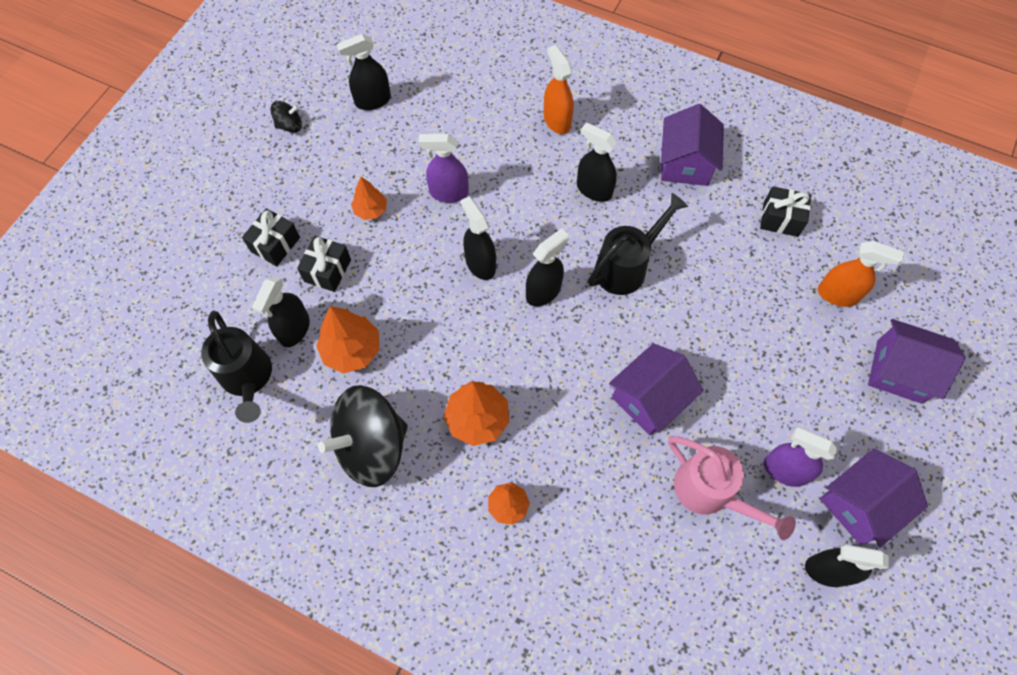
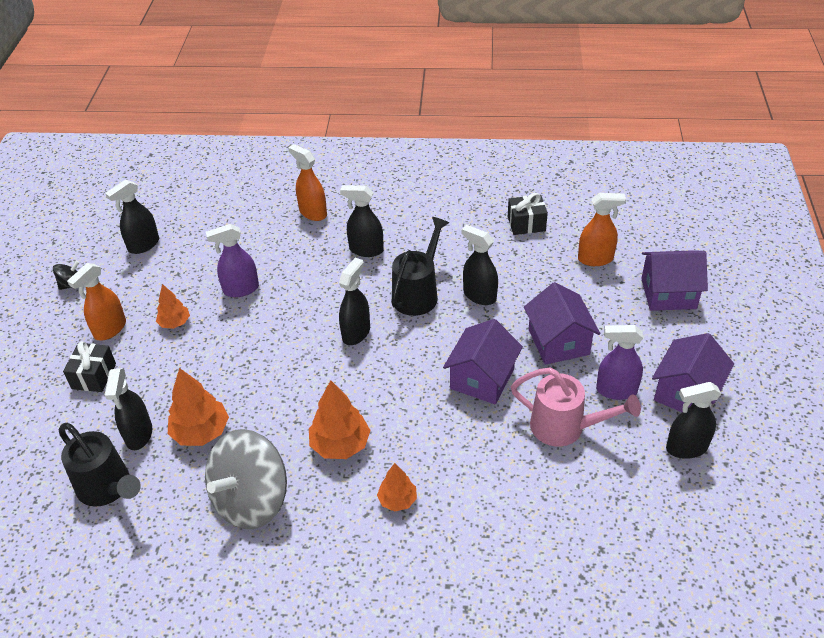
camera: 20 degrees left, 20 degrees down
(307, 194) = (110, 329): none -> orange spray bottle
(327, 270) = (152, 380): black gift -> none
(371, 446) = (251, 500): black spinning top -> grey spinning top
(480, 264) = (291, 331): black spray bottle -> black spray bottle (479, 295)
(685, 163) = (433, 210): purple house -> purple house (558, 342)

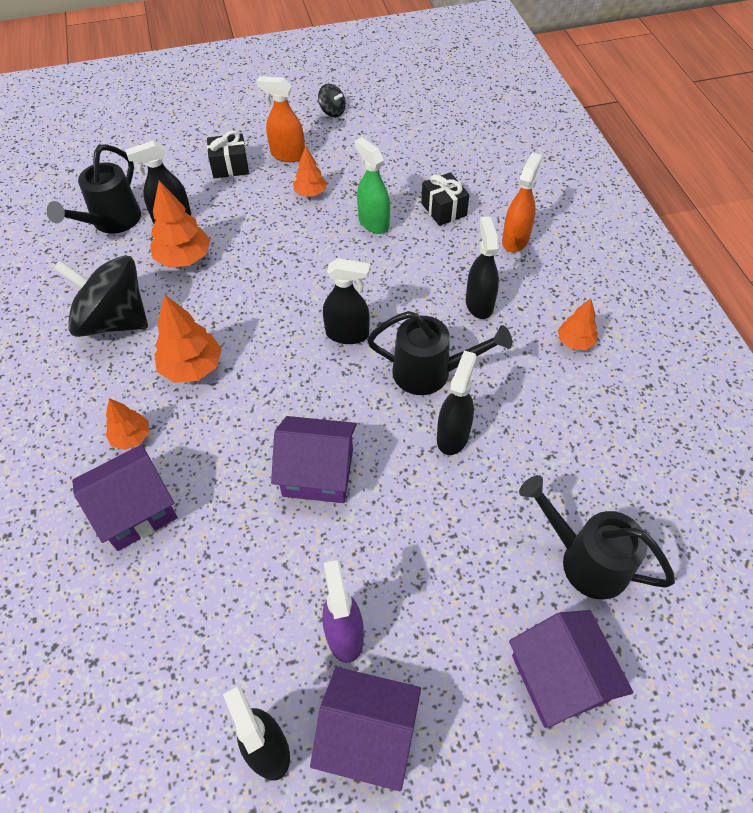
camera: 70 degrees right, 10 degrees up
(143, 245) = (403, 135): black spray bottle -> none
(241, 289) = (373, 223): purple spray bottle -> green spray bottle
(251, 500) = (114, 320): grey spinning top -> black spinning top
(426, 212) = (575, 342): none -> orange tree
(526, 224) = (612, 456): black gift -> black gift (444, 209)
(558, 342) = (406, 545): purple house -> purple house (135, 510)
(565, 427) = (266, 583): pink watering can -> none
(595, 259) = (585, 560): orange spray bottle -> black watering can

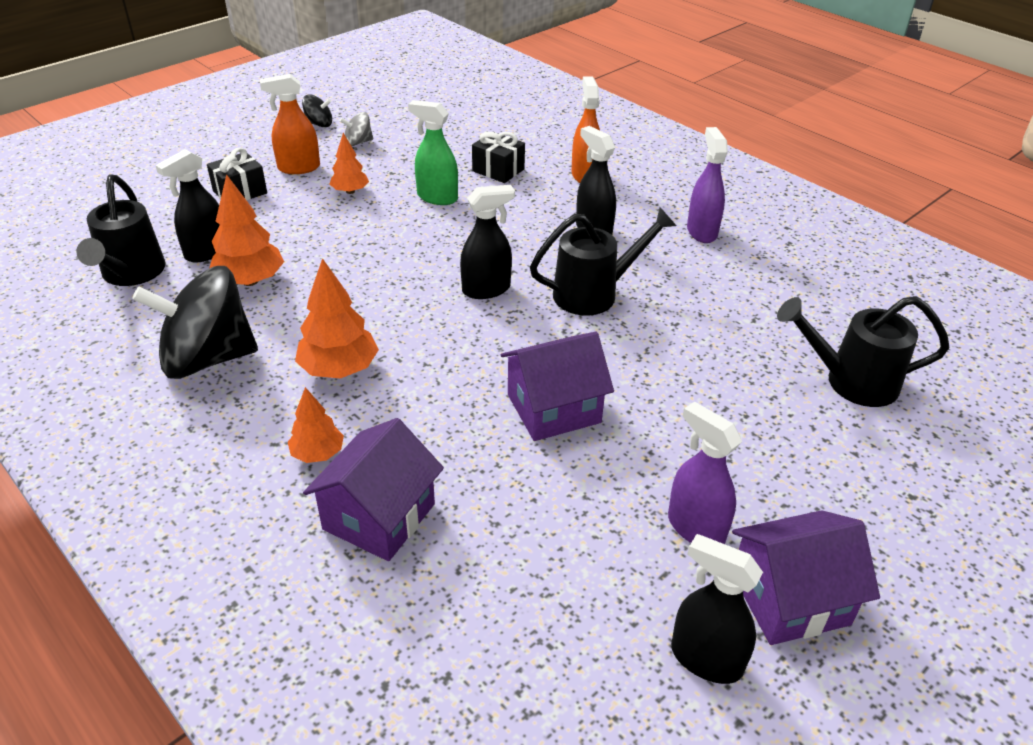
camera: 30 degrees left, 15 degrees down
(350, 141) = (358, 142): none -> grey spinning top
(453, 436) = (657, 333): black spray bottle -> none
(559, 678) = (909, 475): purple house -> none
(575, 342) = (701, 231): orange tree -> purple spray bottle

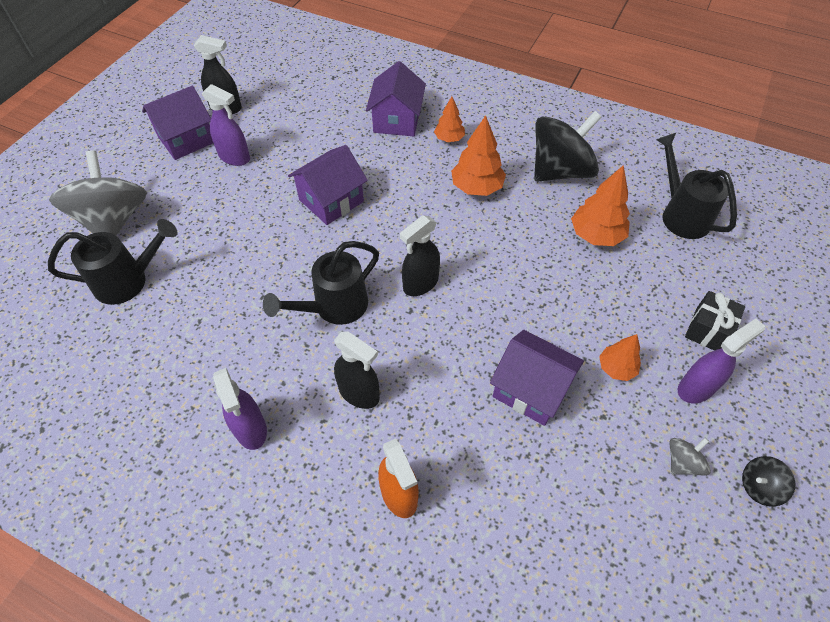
camera: 160 degrees right, 15 degrees up
(206, 252) = (655, 251): black spray bottle -> none
(298, 168) = (696, 388): orange spray bottle -> purple spray bottle
(437, 197) = (530, 389): green spray bottle -> purple house
(498, 170) = (498, 466): black gift -> none
(896, 471) = (114, 220): none -> grey spinning top

